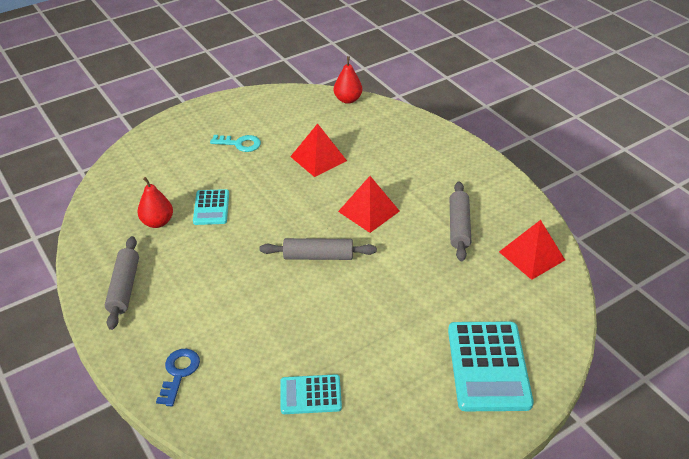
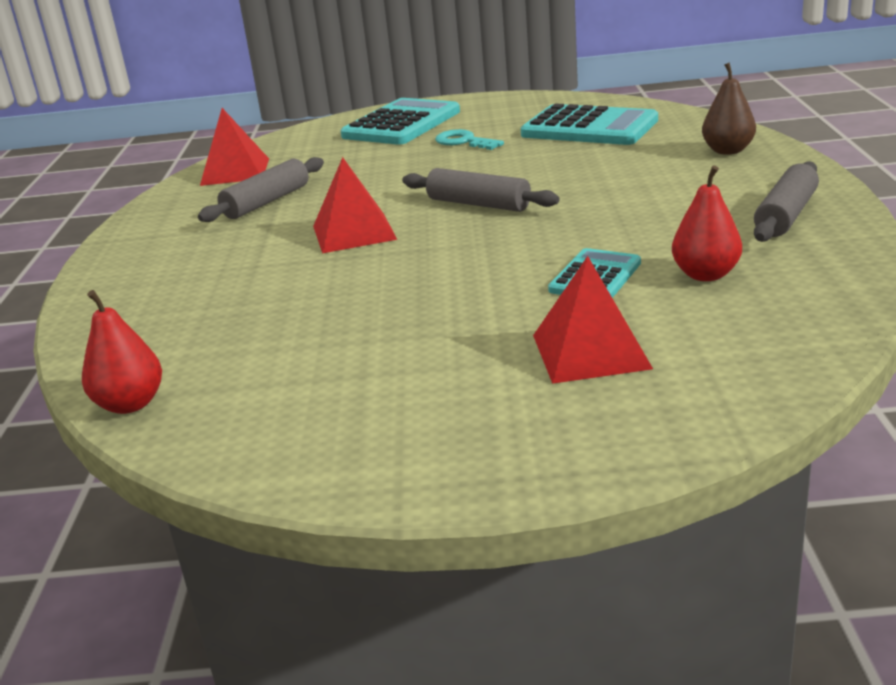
camera: 145 degrees left, 15 degrees down
(179, 373) = (728, 151): blue key -> brown pear
(240, 144) = (458, 366): turquoise key -> turquoise key (464, 141)
(310, 395) = (589, 128): turquoise calculator -> turquoise calculator, size x1.78
(318, 158) = (338, 308): red pyramid -> red pyramid (590, 351)

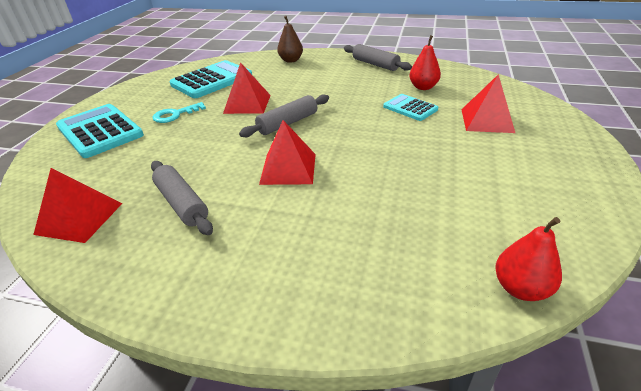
camera: 75 degrees left, 10 degrees up
(524, 167) = (247, 104): none -> red pyramid

